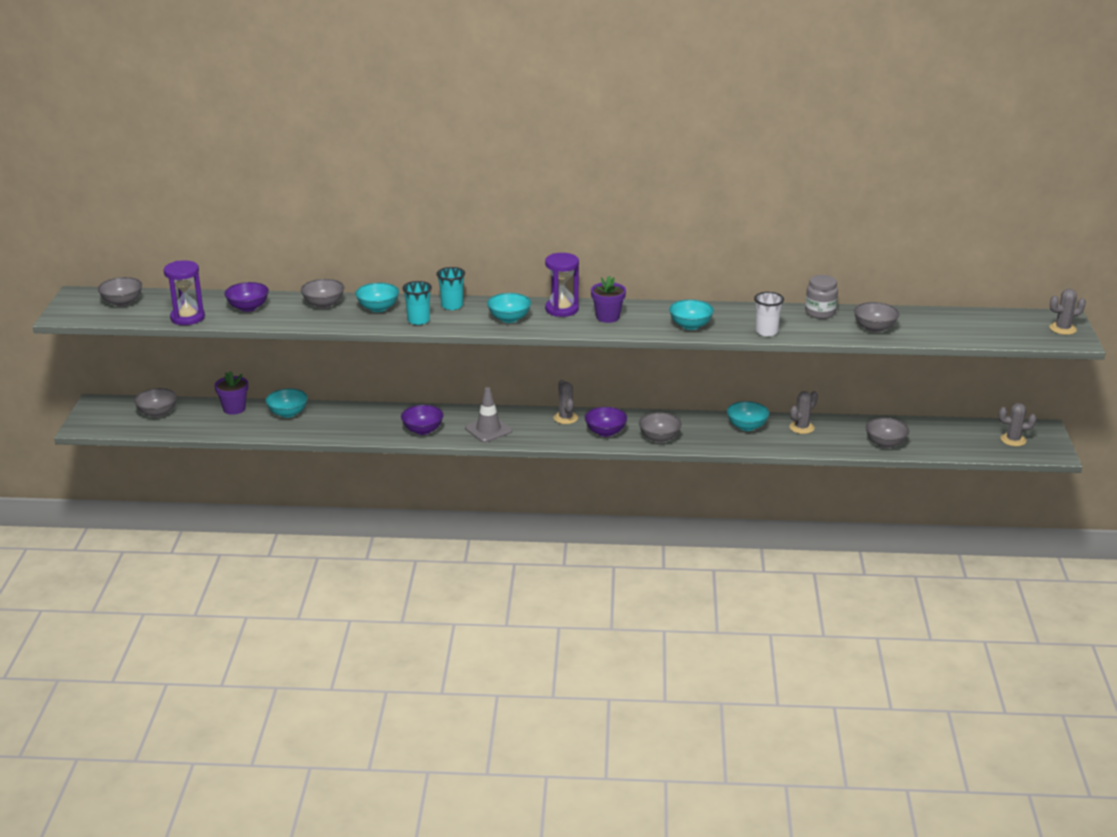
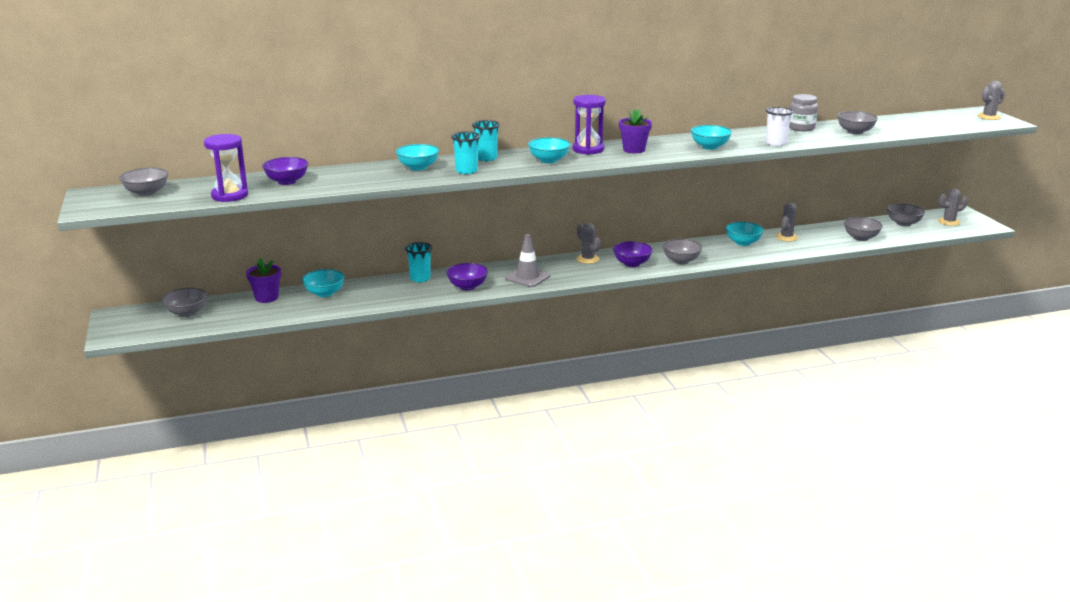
camera: 20 degrees left, 5 degrees down
(323, 304) = (361, 171): grey bowl -> grey bowl (903, 223)
(385, 412) = (420, 278): none -> turquoise cup

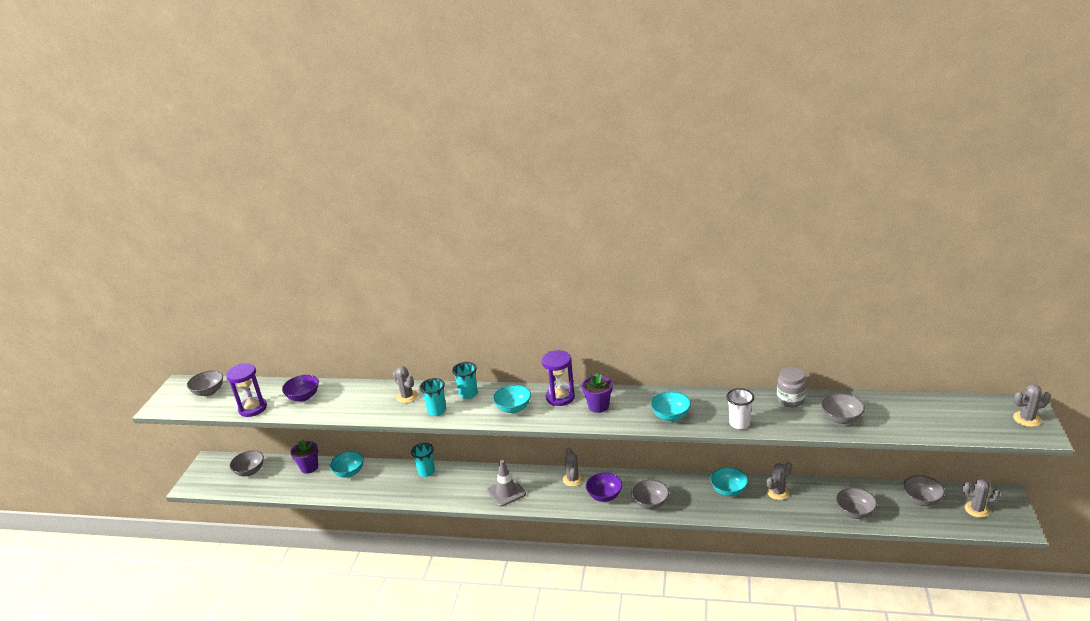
camera: 30 degrees right, 5 degrees up
(418, 167) = (407, 397): turquoise bowl -> grey cactus
(467, 286) = (452, 492): purple bowl -> none

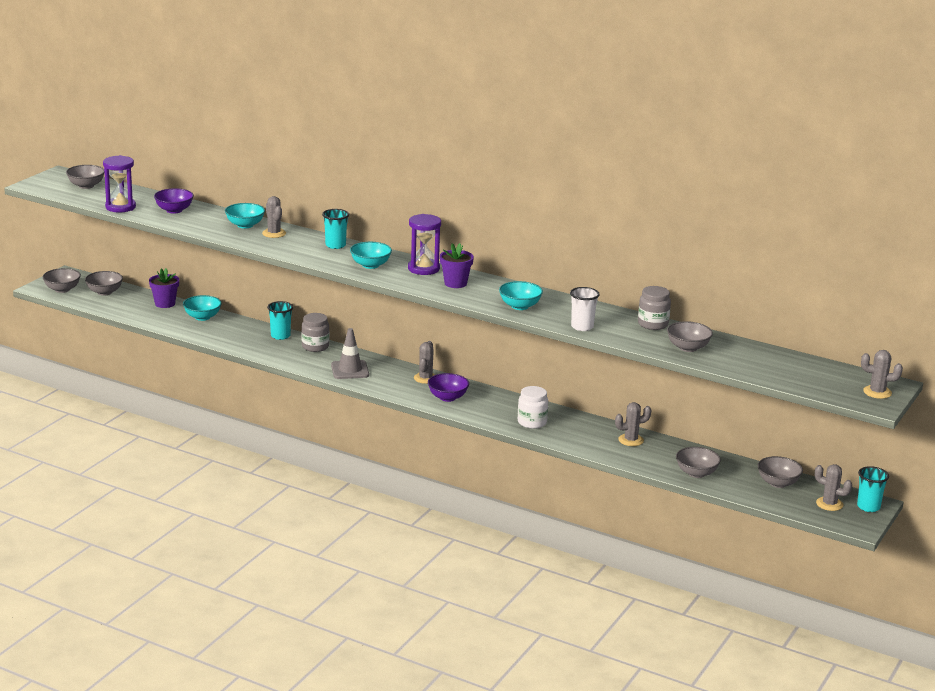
camera: 15 degrees right, 5 degrees down
(437, 411) = (295, 249): turquoise cup -> turquoise cup (868, 507)
(462, 474) = (315, 347): none -> grey jar
(650, 503) = (490, 414): grey bowl -> grey bowl (62, 289)
(689, 500) = (532, 422): none -> white jar
(729, 490) = (580, 426): turquoise bowl -> turquoise bowl (245, 225)

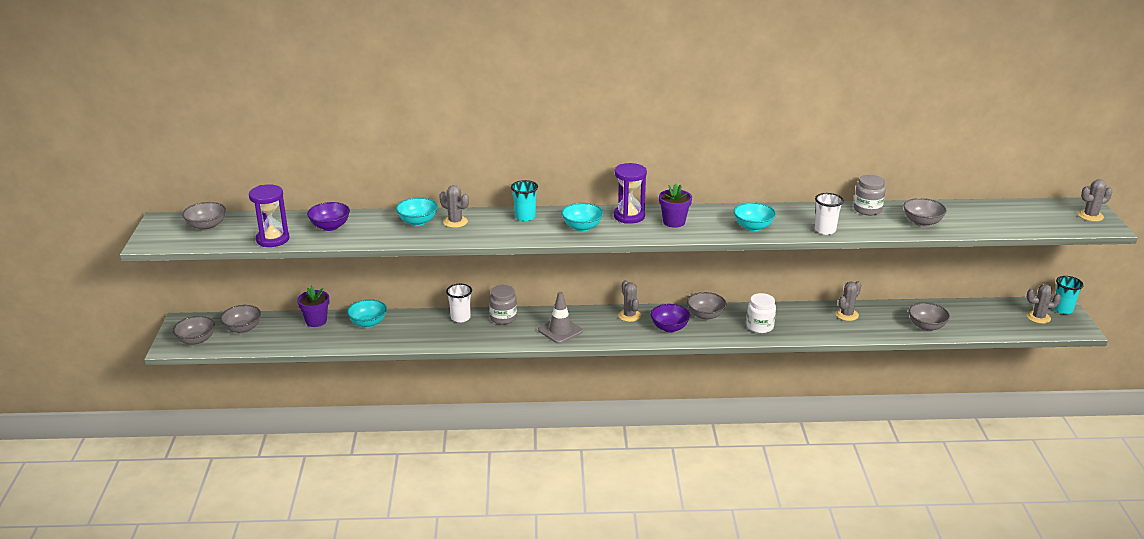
camera: 30 degrees left, 5 degrees up
(280, 336) = (460, 318): turquoise cup -> white cup
(778, 483) = (985, 313): grey bowl -> grey bowl (705, 315)

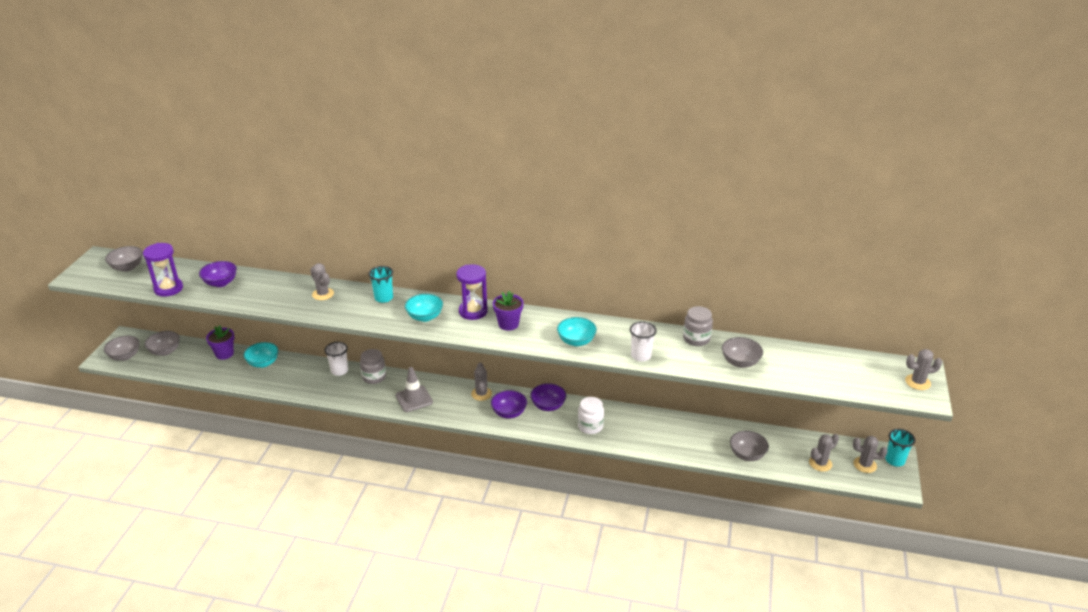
camera: 15 degrees right, 5 degrees up
(418, 222) = (293, 289): turquoise bowl -> none
(705, 315) = (548, 406): grey bowl -> purple bowl
(846, 315) = (678, 428): grey cactus -> grey cactus (820, 463)

